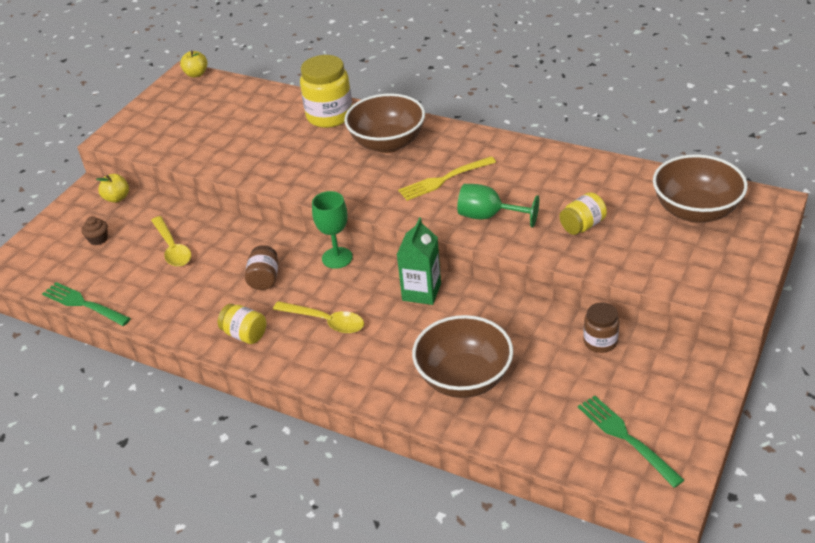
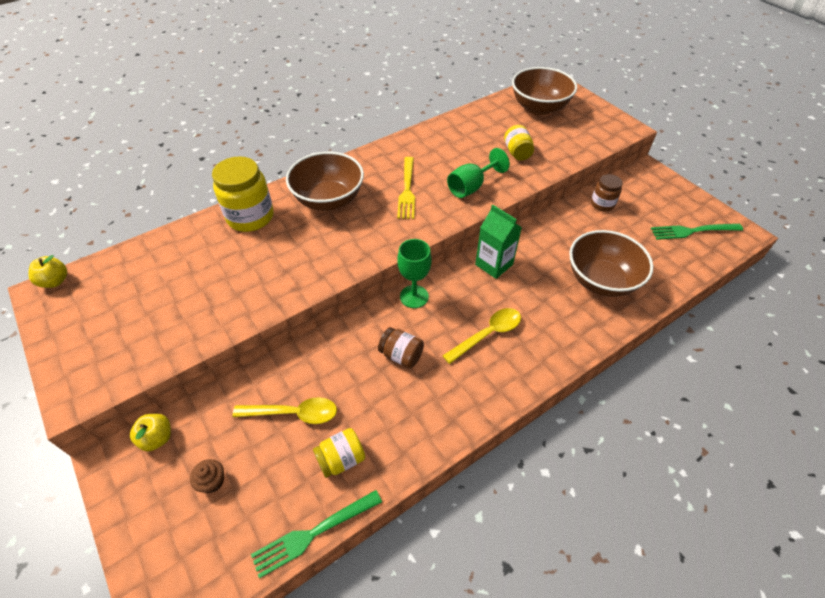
camera: 65 degrees left, 10 degrees up
(245, 334) = (466, 397): yellow jar -> yellow jar (341, 459)

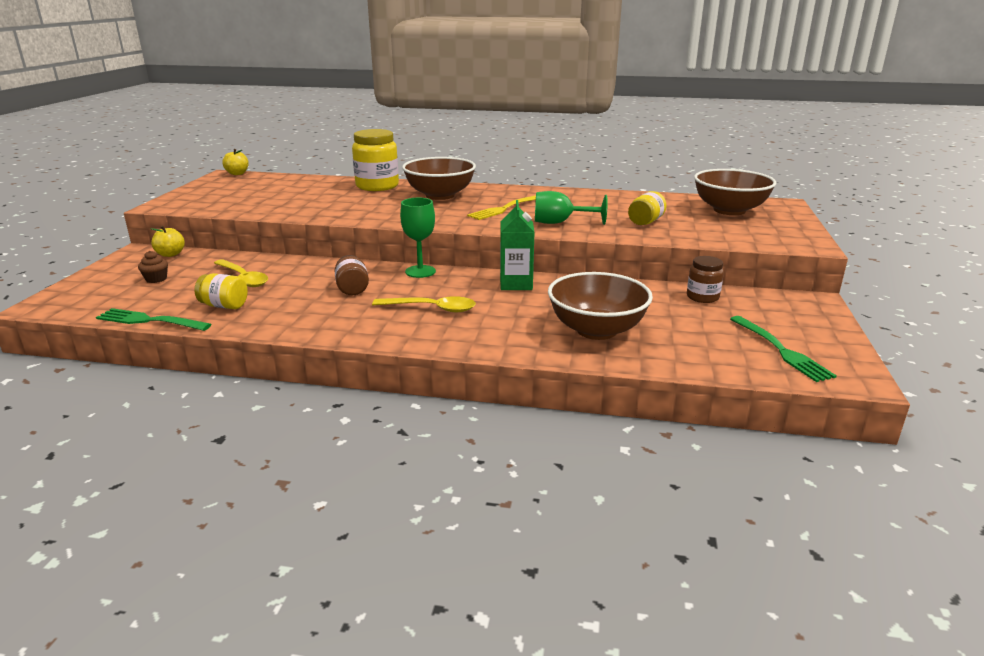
camera: 45 degrees right, 25 degrees down
(692, 231) = (781, 350): green fork -> green fork turned 150 degrees counterclockwise

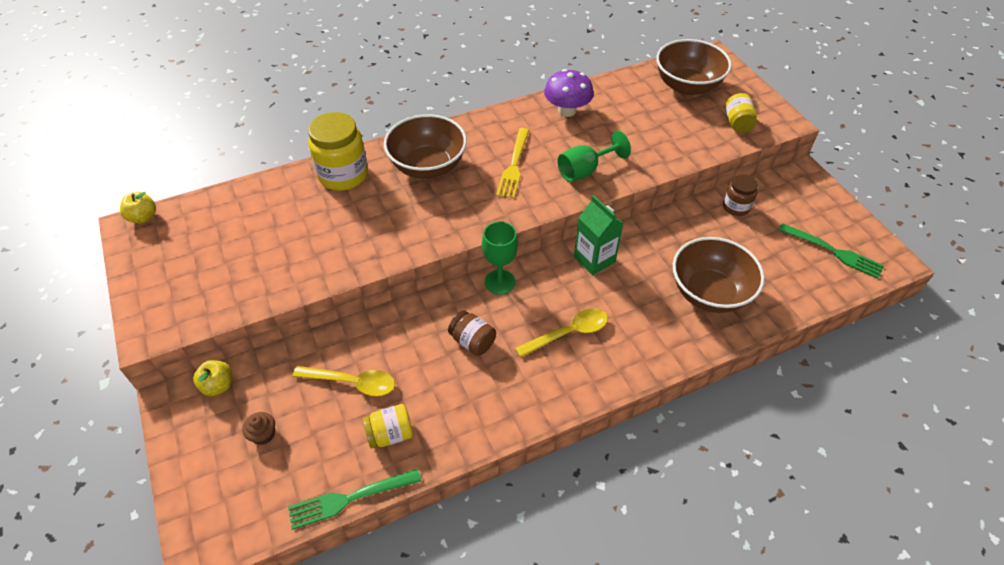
camera: 35 degrees left, 25 degrees up
(593, 198) = (567, 110): none -> purple mushroom
(645, 222) = (647, 137): yellow jar -> yellow jar (737, 123)

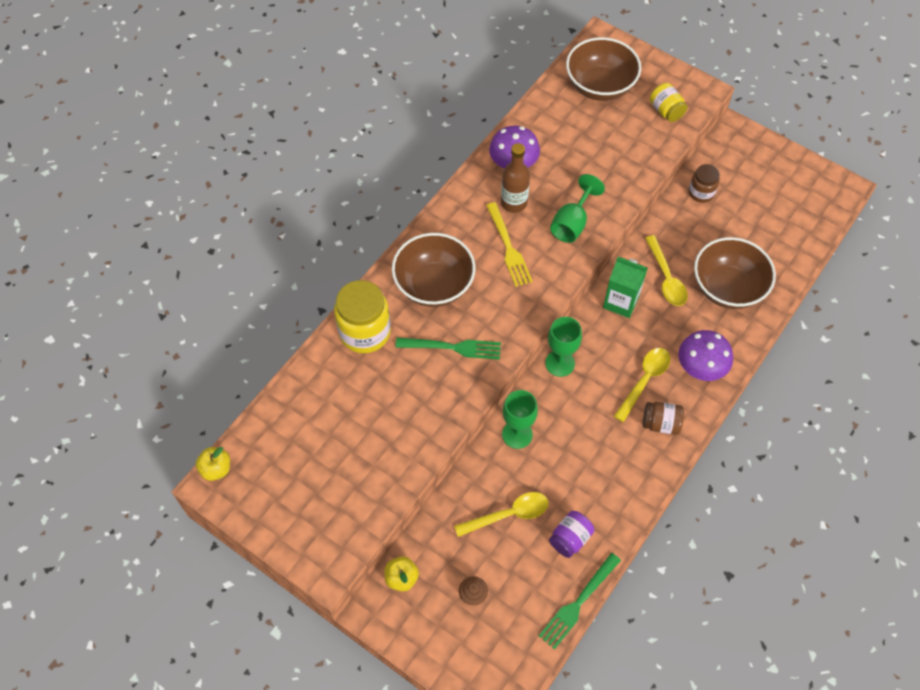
camera: 30 degrees left, 10 degrees up
(390, 434) = (570, 538): yellow jar -> purple jar
(415, 320) = (517, 434): none -> green goblet
(472, 341) = (576, 428): brown jar -> brown jar (661, 423)
(545, 137) = (514, 203): none -> brown bottle
(633, 348) = (700, 367): none -> purple mushroom
(653, 259) = (666, 278): none -> yellow spoon
(833, 251) = (797, 201): green fork -> green fork (453, 347)

